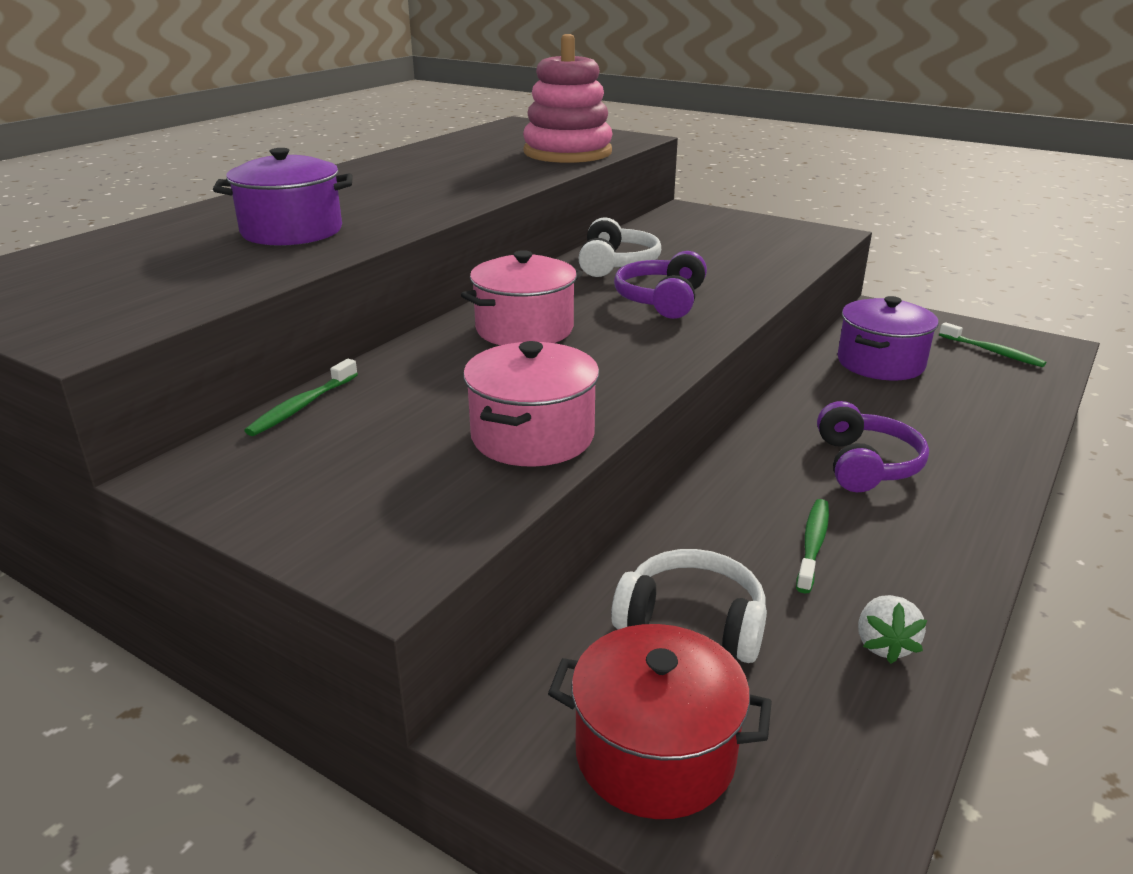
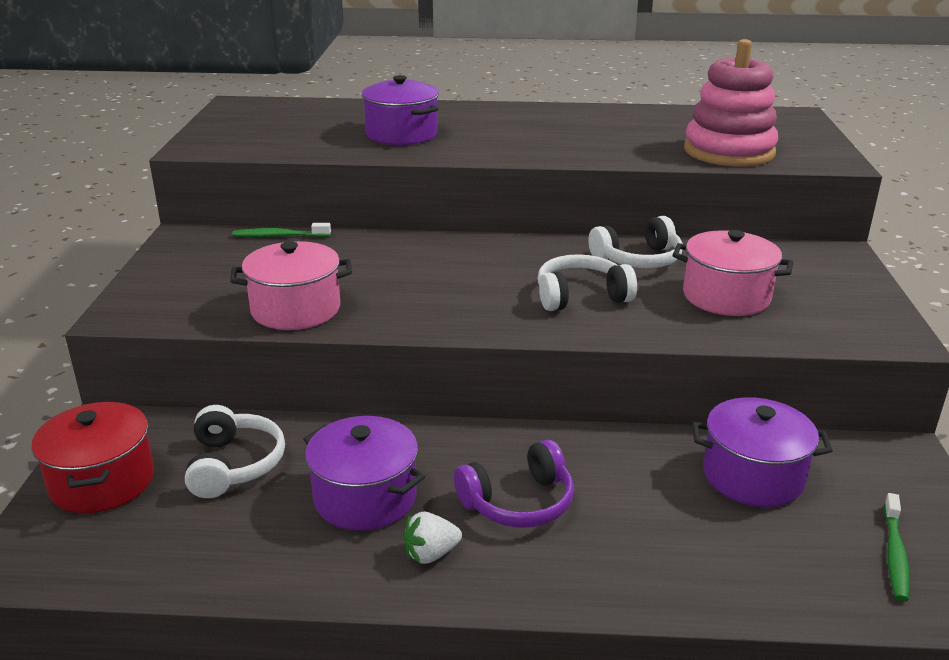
camera: 60 degrees right, 0 degrees up
(524, 329) = (458, 262): pink pot -> pink pot (726, 296)
(661, 300) = (581, 296): purple headphones -> white headphones
(813, 544) = (365, 497): green toothbrush -> purple pot
(884, 645) = (253, 555): white strawberry -> white strawberry (431, 554)

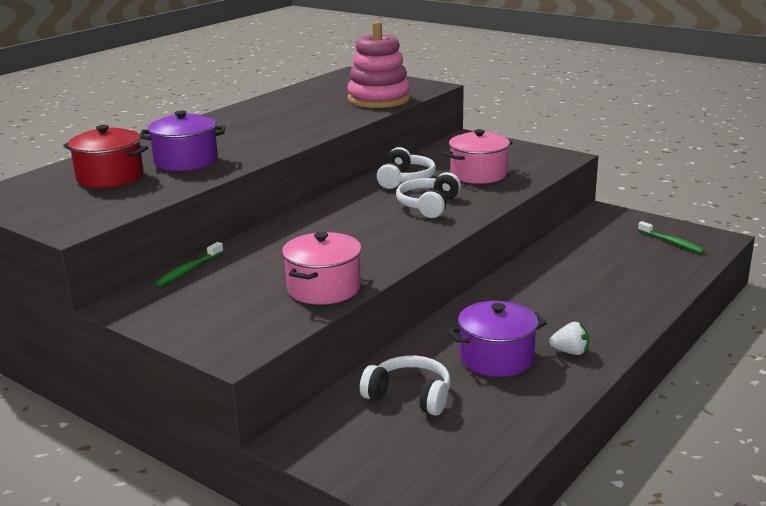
camera: 55 degrees left, 5 degrees down
(102, 482) = (371, 455): red pot -> red pot (110, 177)
(431, 554) = (570, 352): white strawberry -> white strawberry turned 90 degrees counterclockwise
(518, 502) = (548, 314): purple headphones -> none
(753, 476) = (587, 249): purple pot -> none

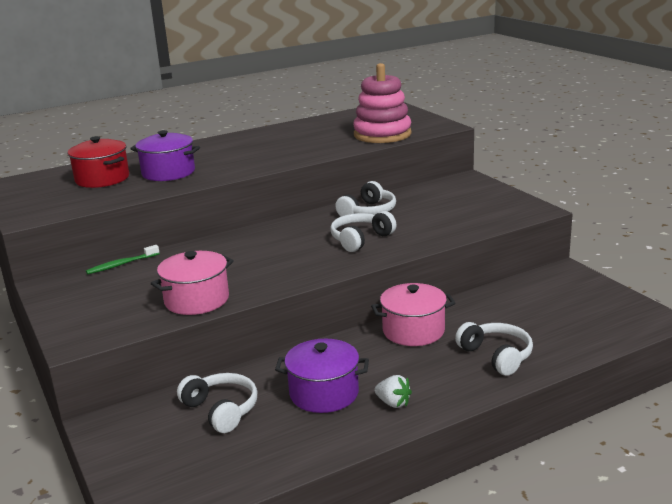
camera: 25 degrees right, 0 degrees up
(478, 174) = (436, 216): pink pot -> pink pot (413, 331)
(619, 293) = (496, 356): none -> white headphones
(671, 242) = (602, 314): green toothbrush -> none

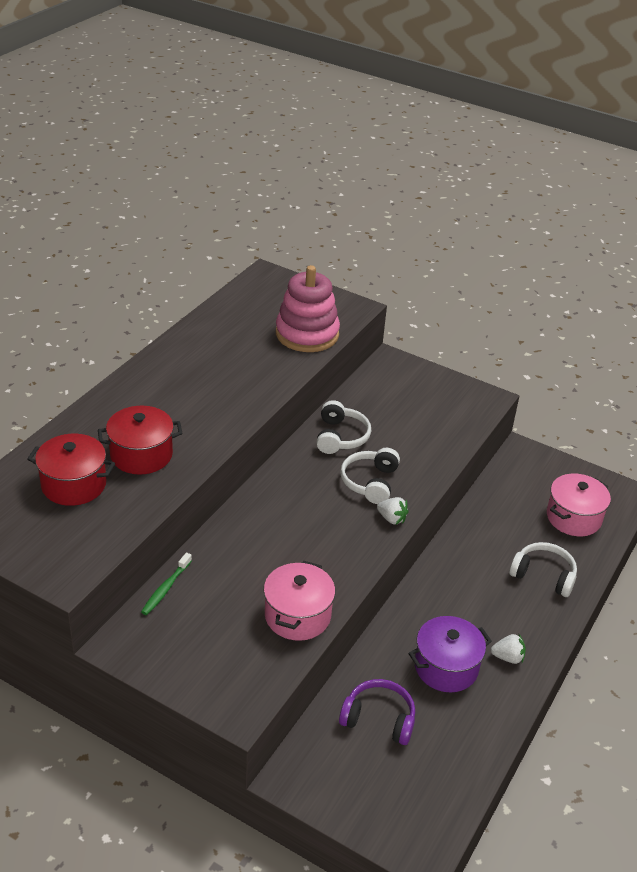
camera: 35 degrees left, 15 degrees up
(168, 173) = (141, 455): purple pot -> red pot
(221, 410) = (379, 719): white headphones -> purple headphones
(352, 262) = (391, 519): none -> white strawberry
(413, 331) = (457, 567): pink pot -> pink pot (573, 517)

